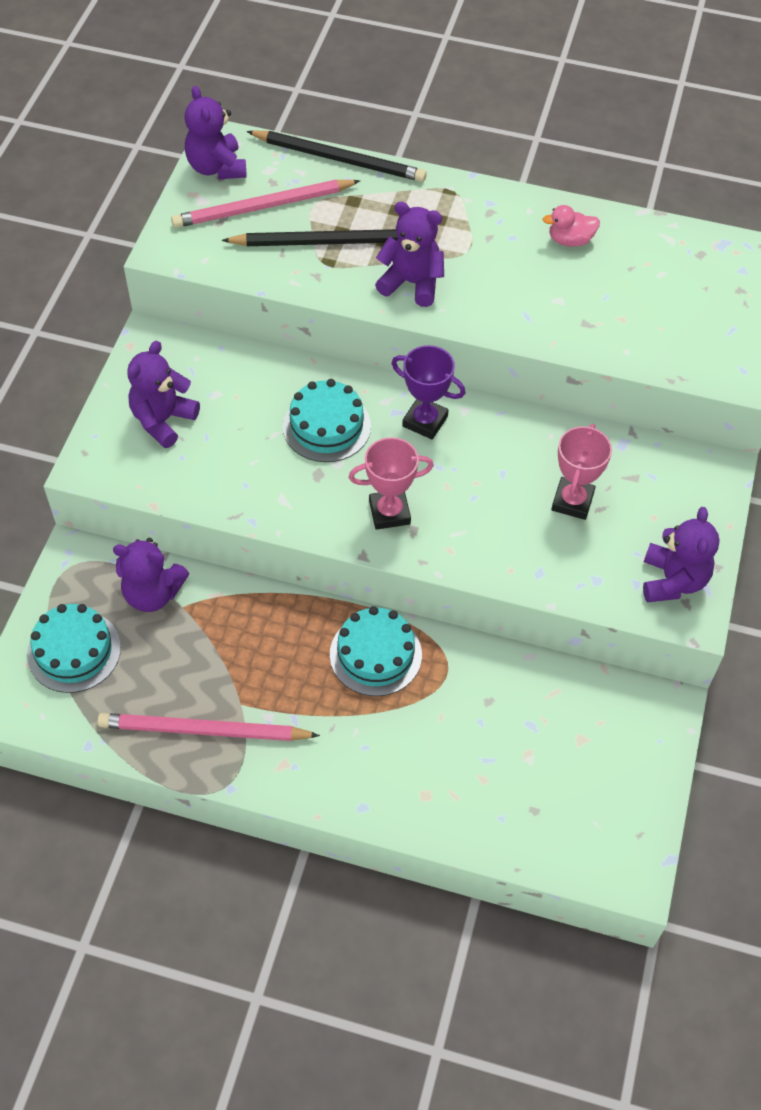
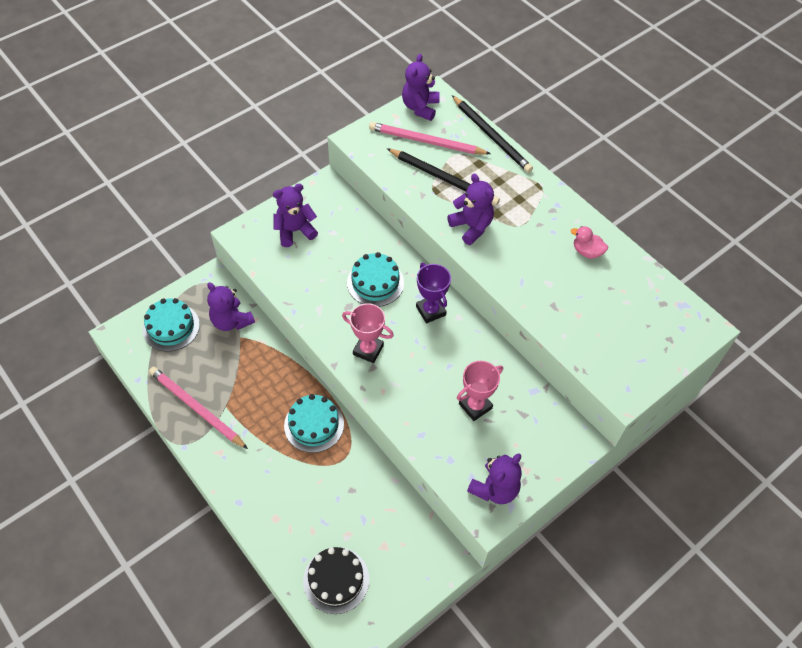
camera: 35 degrees right, 0 degrees up
(560, 815) = (336, 580): none -> black cake

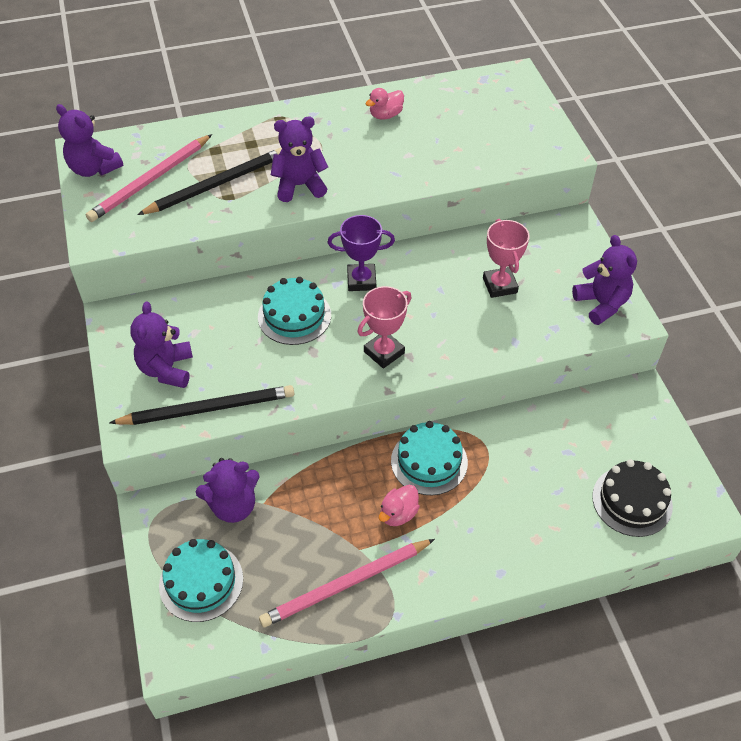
camera: 65 degrees left, 5 degrees down
(262, 420) = (398, 514): none -> pink duck
(491, 136) = (184, 127): black pencil -> black pencil (208, 408)

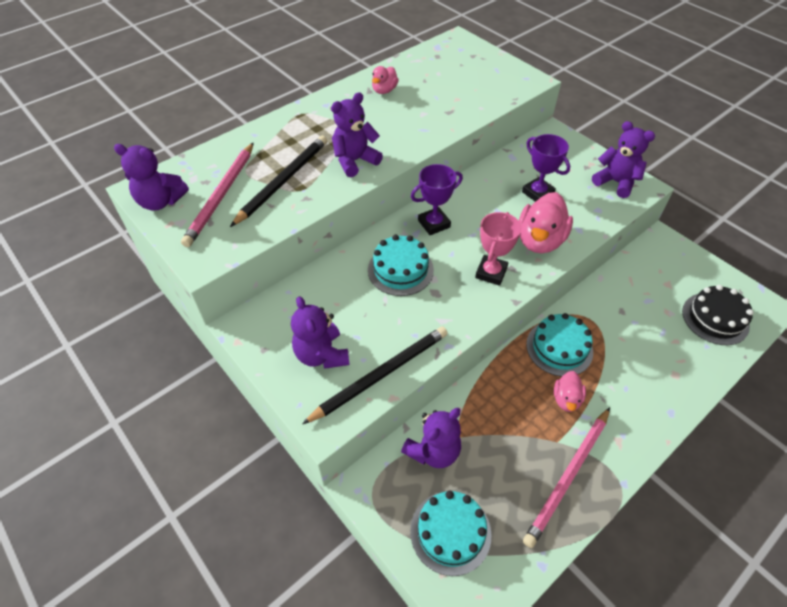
camera: 25 degrees left, 0 degrees up
(461, 338) = (540, 240): none -> pink duck
(500, 285) = (537, 193): pink trophy -> purple trophy

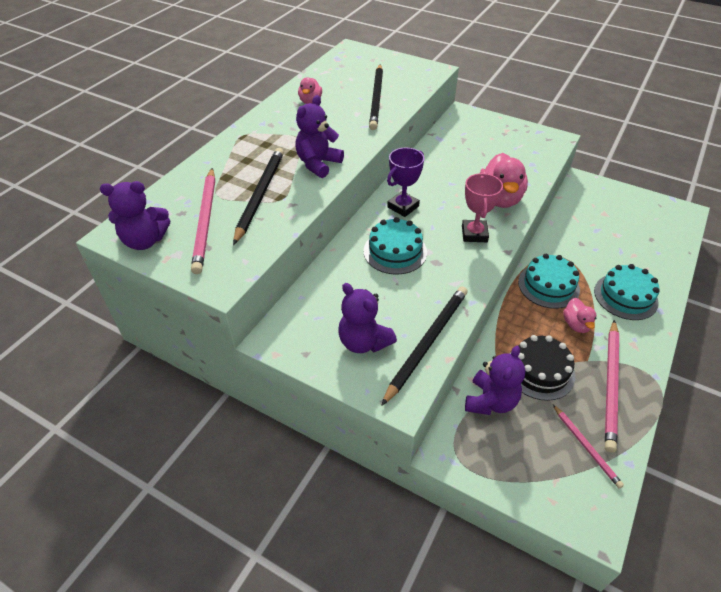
camera: 20 degrees left, 5 degrees down
(450, 532) = (541, 464): turquoise cake -> turquoise cake (625, 296)
(452, 101) = (376, 99): none -> black pencil
(505, 532) = (586, 447): none -> pink pencil
(537, 193) = (476, 162): purple trophy -> none
(616, 182) = (534, 140): purple teddy bear -> none
(715, 318) = (653, 230): black cake -> black cake (539, 371)

